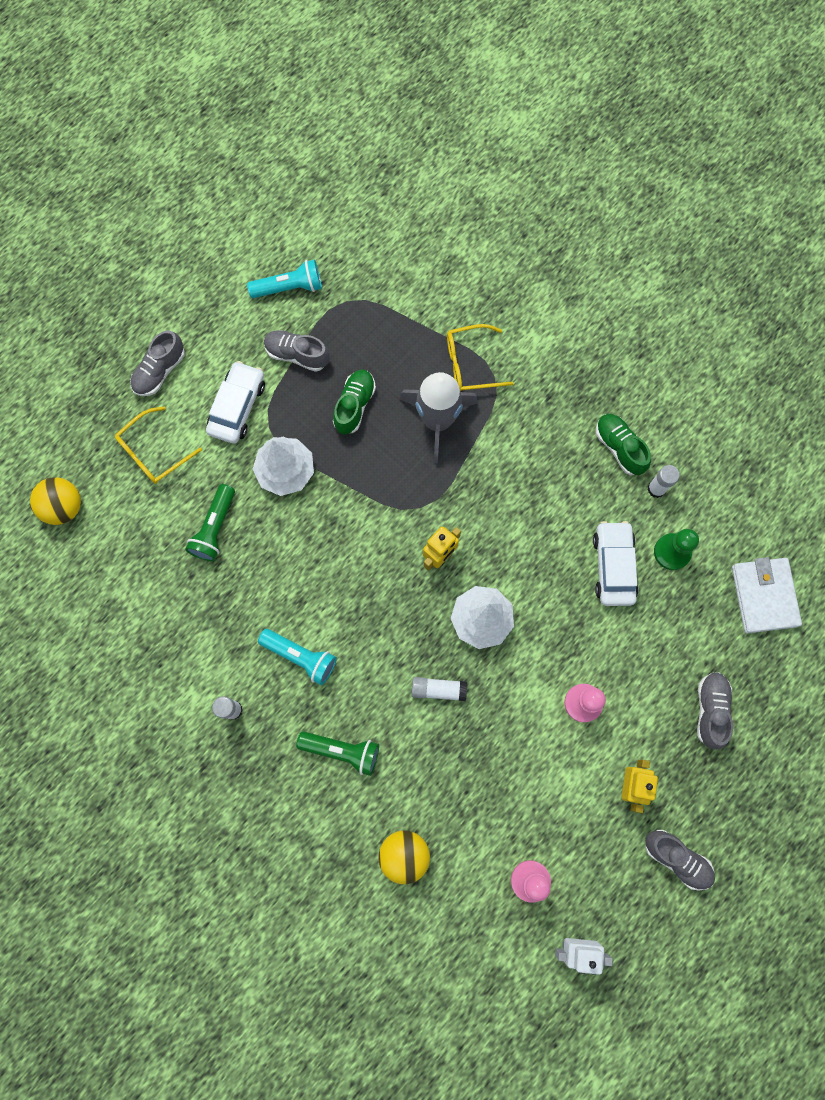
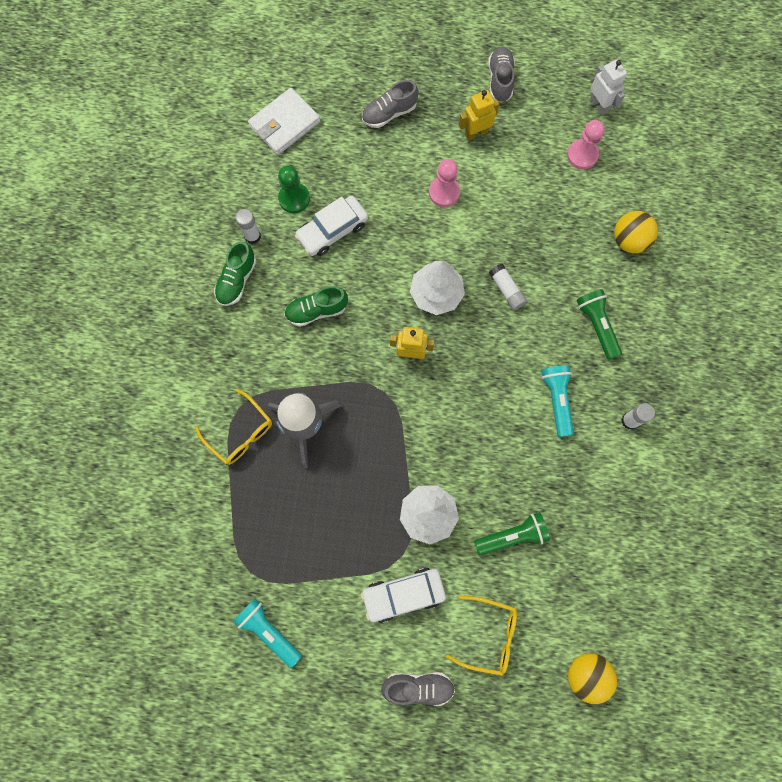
camera: 125 degrees left, 0 degrees up
(297, 355) = (325, 578): grey shoe -> none
(354, 405) = (337, 499): green shoe -> green shoe (316, 311)

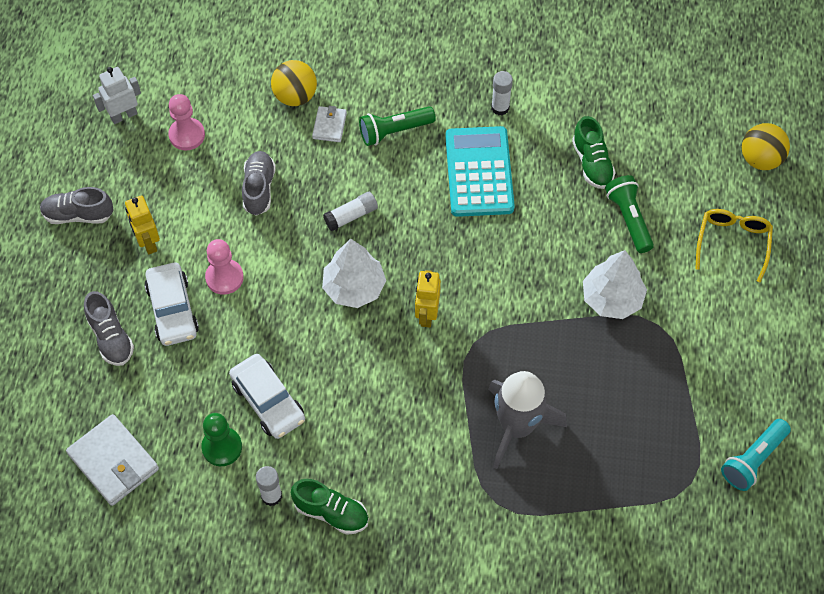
camera: 90 degrees left, 15 degrees down
(240, 432) = (528, 500): yellow glasses -> none
(316, 311) = (373, 418): green shoe -> green shoe (592, 163)
(403, 594) = (699, 323): white car -> white car (172, 310)
(418, 686) = (792, 309): grey shoe -> grey shoe (259, 189)
(557, 400) = (479, 172): turquoise flashlight -> turquoise calculator
(599, 270) = (329, 126): none -> white wallet

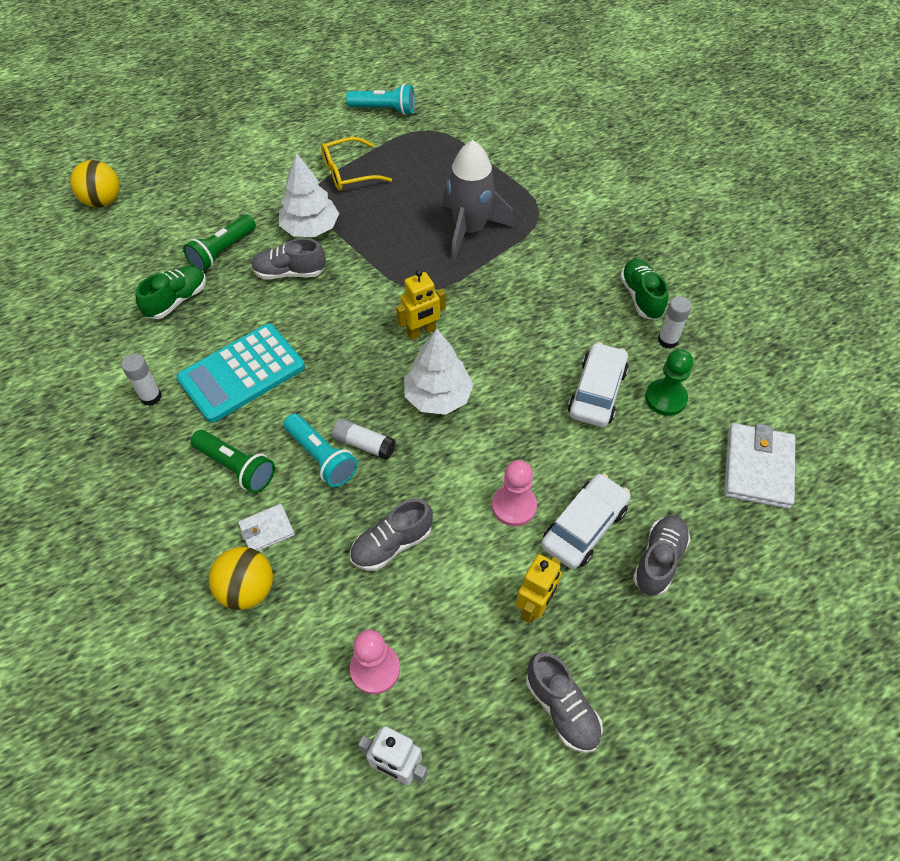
camera: 125 degrees left, 5 degrees down
(361, 184) = (321, 457): none -> turquoise flashlight
(566, 255) = (289, 272): none -> grey shoe
(732, 243) = (203, 185): yellow glasses -> yellow glasses (348, 172)

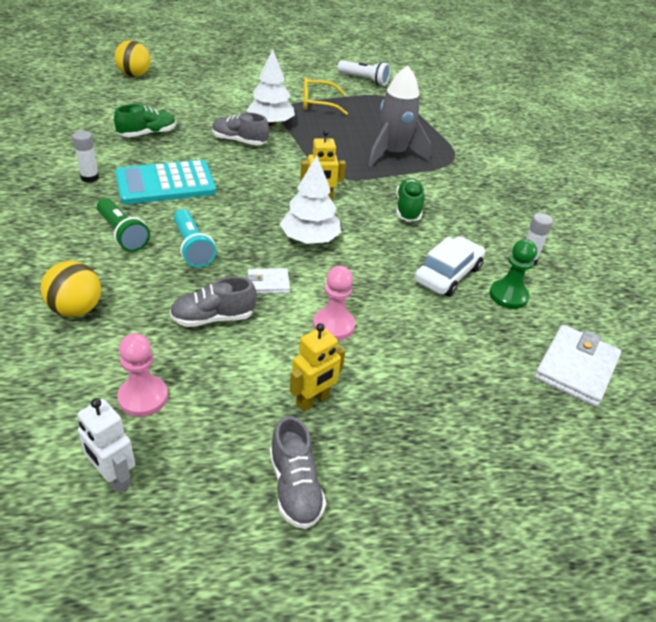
camera: 15 degrees right, 15 degrees down
(222, 252) = (198, 119): green flashlight -> none
(267, 530) = (118, 278): white wallet -> white wallet (268, 283)
(364, 444) = (231, 250): white glue stick -> none
(384, 110) = (364, 80): turquoise flashlight -> white flashlight
(584, 527) = (389, 359): white car -> none
(641, 297) = (516, 228): green shoe -> green shoe (408, 209)
(659, 560) = (448, 405): grey shoe -> none

